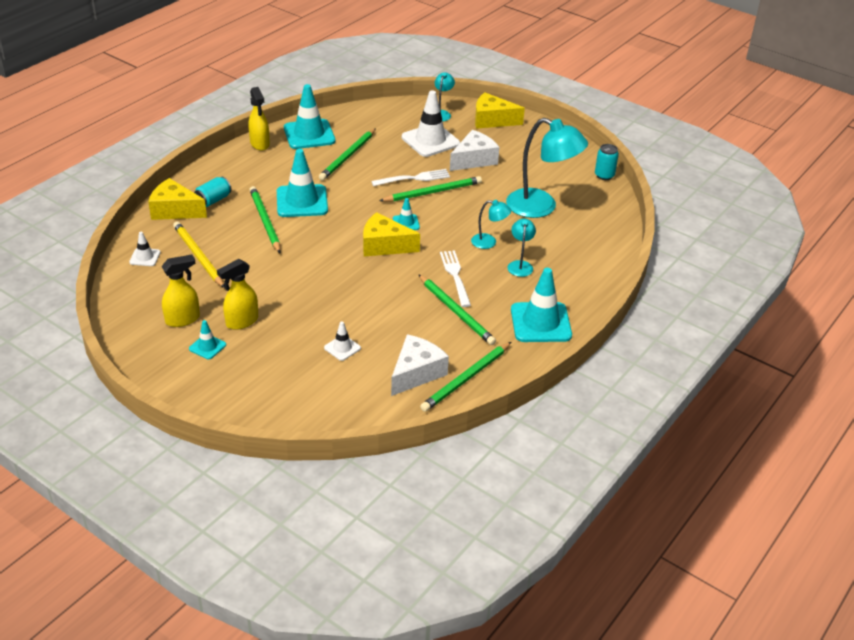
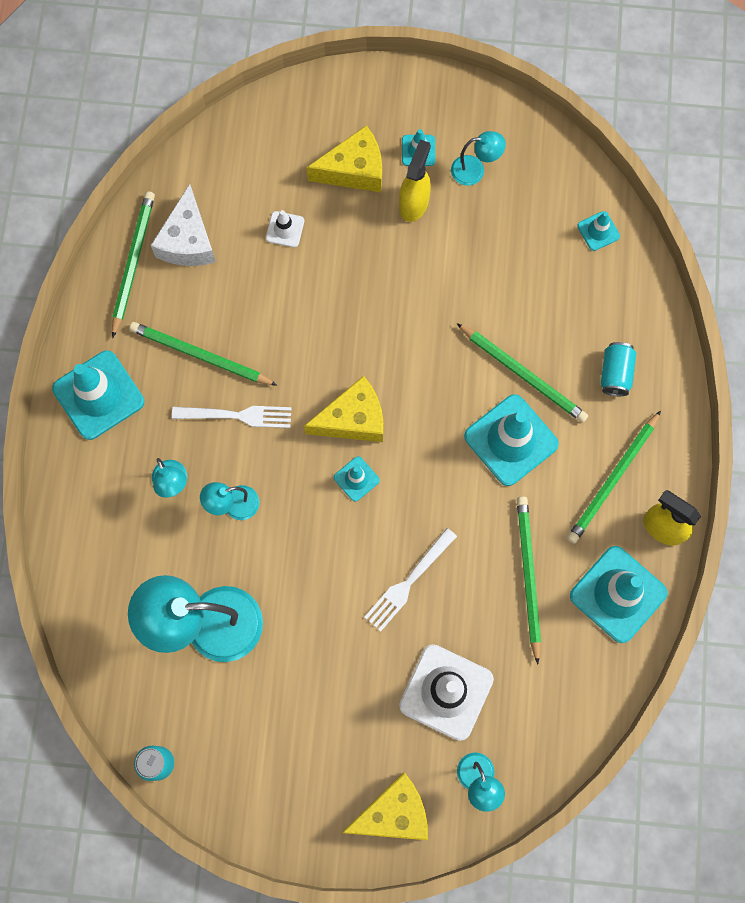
camera: 150 degrees right, 35 degrees up
(145, 257) = (598, 231): white traffic cone -> turquoise traffic cone
(175, 210) = (641, 327): yellow cheese -> yellow cheese (354, 170)
(183, 319) = (475, 170): yellow spray bottle -> turquoise lamp
(198, 256) = (543, 268): yellow pencil -> none
(432, 192) = (365, 566): green pencil -> green pencil (613, 479)
(455, 276) = (237, 415): white fork -> white fork turned 45 degrees counterclockwise
(474, 160) = (357, 682): white cheese -> none

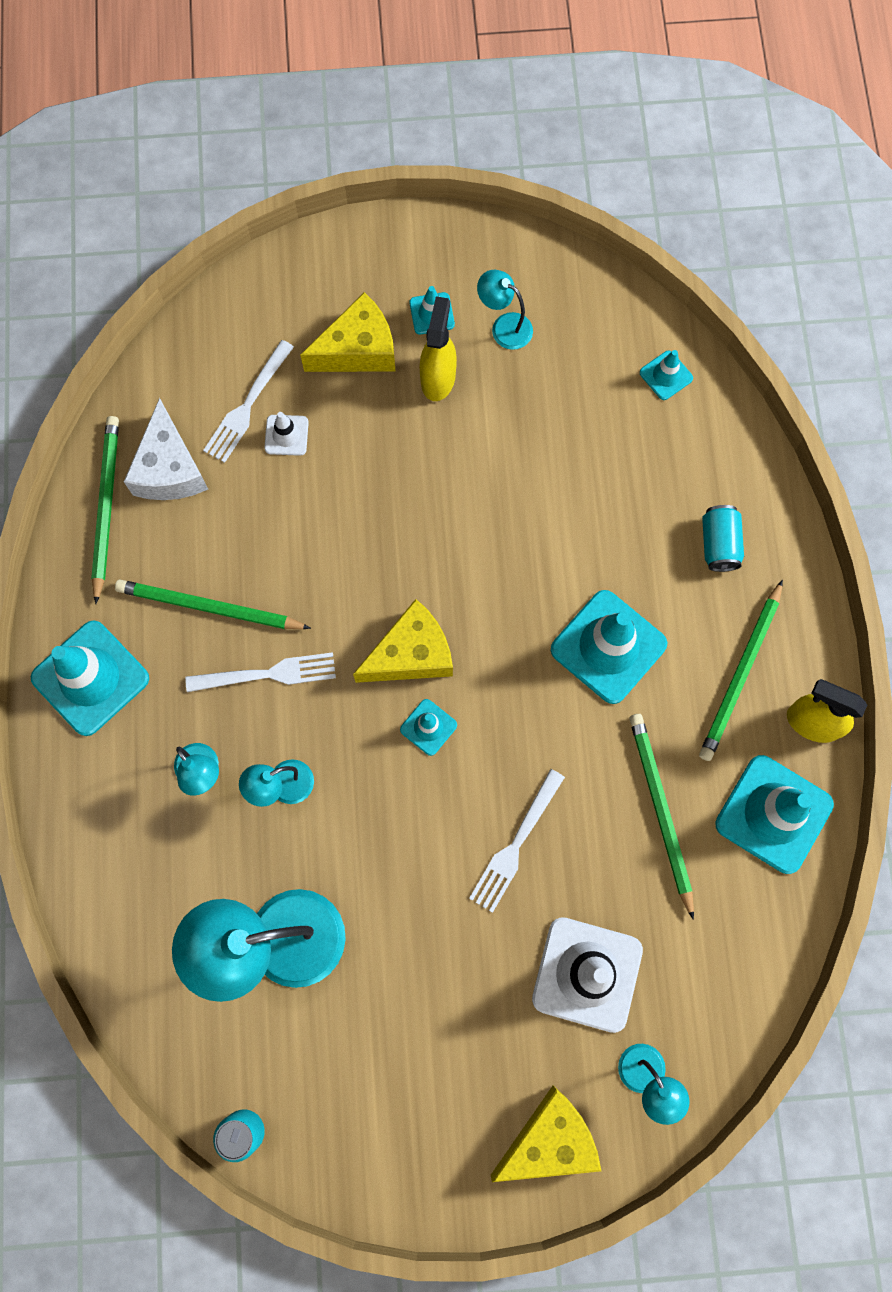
camera: 10 degrees left, 0 degrees up
(258, 200) = (248, 405): none -> white fork
(475, 170) = (504, 326): turquoise lamp -> turquoise lamp turned 135 degrees counterclockwise
(523, 374) = (607, 563): green pencil -> none

